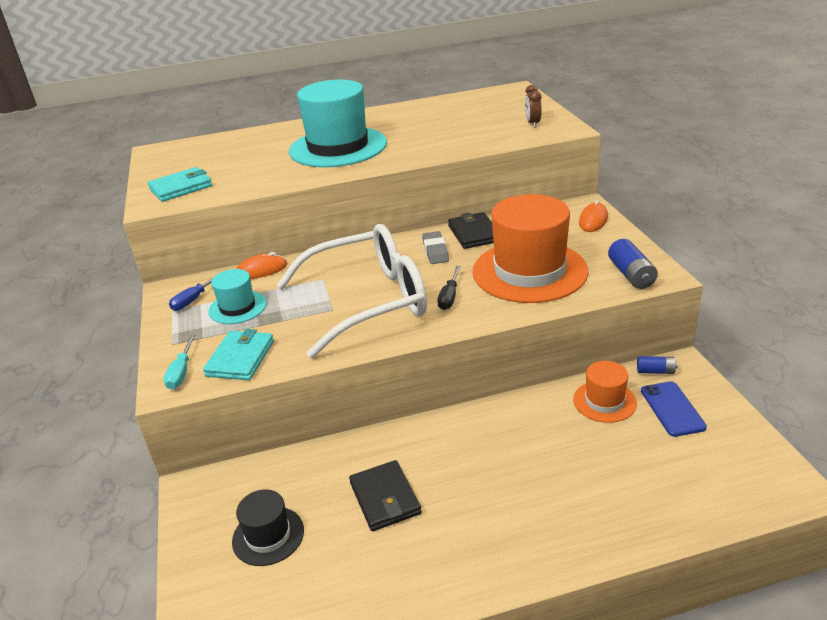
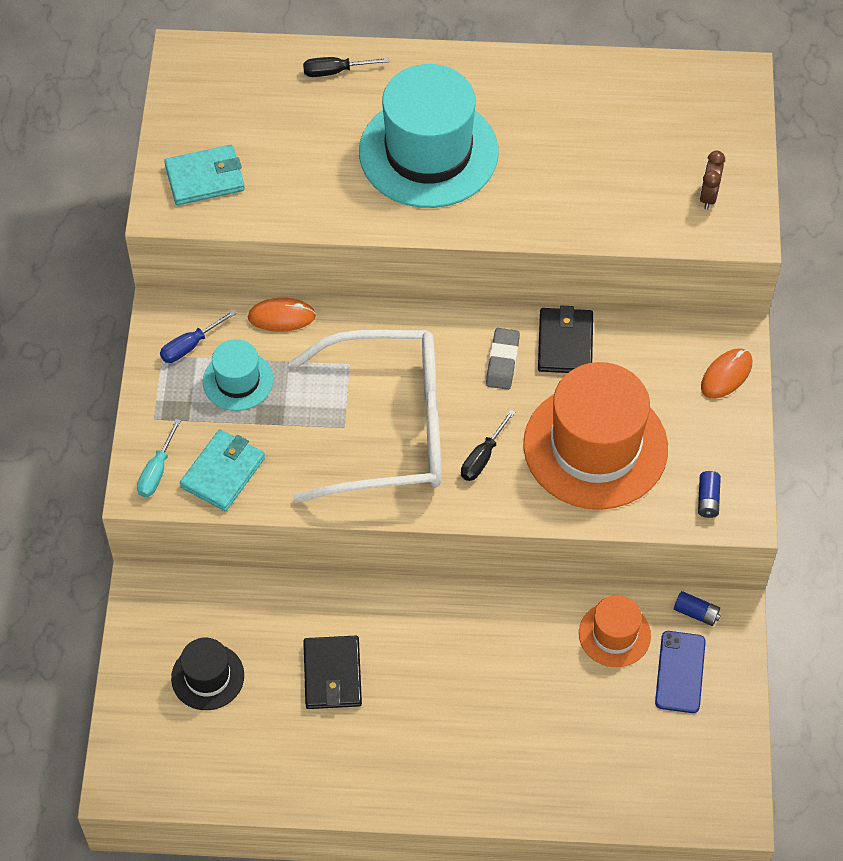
camera: 15 degrees right, 25 degrees up
(260, 135) = (334, 71): none -> black screwdriver
(631, 275) = (708, 499): blue battery -> blue battery, size x0.62

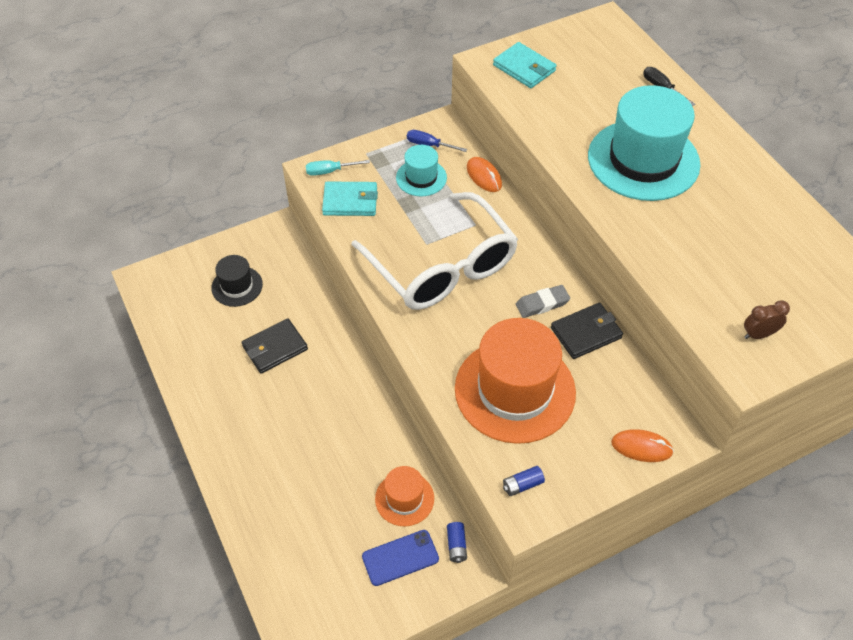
camera: 60 degrees right, 5 degrees down
(482, 458) = (456, 328): black screwdriver -> none

